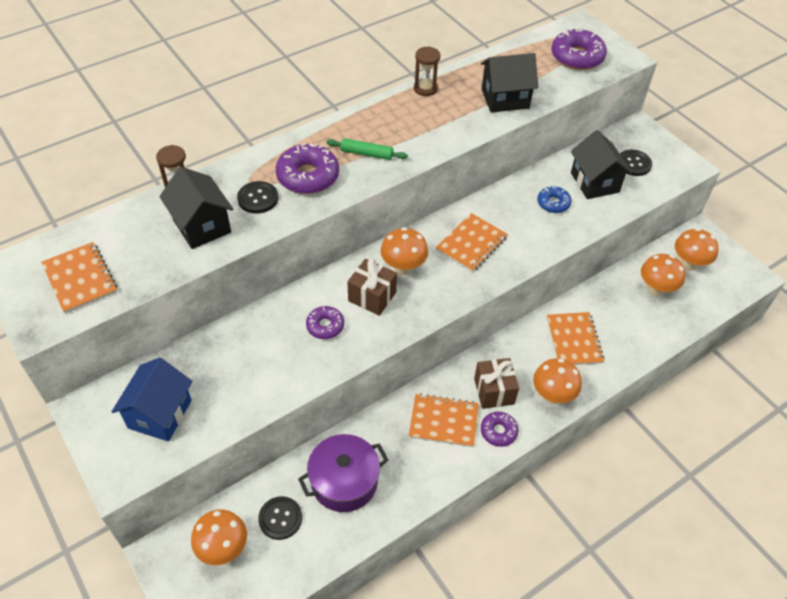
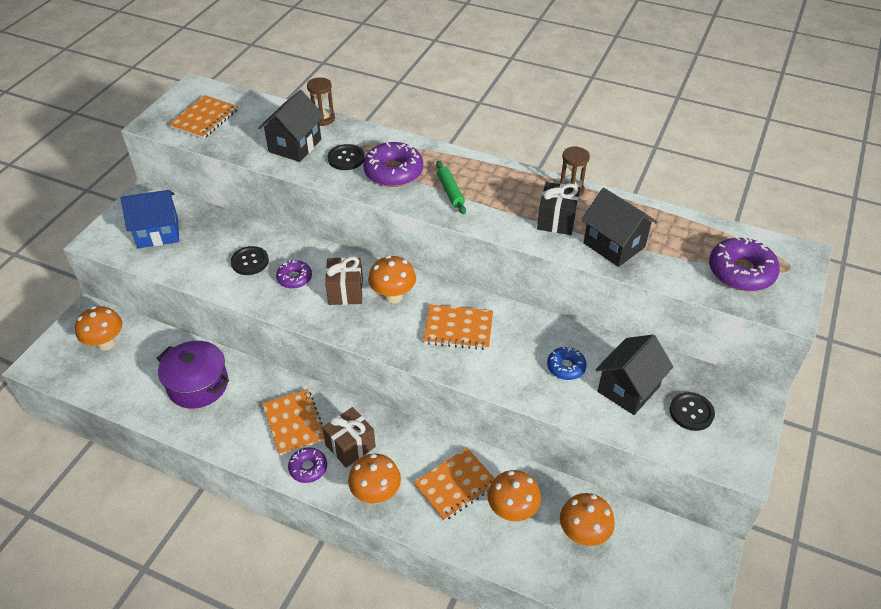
camera: 60 degrees right, 5 degrees down
(280, 518) = (146, 363): black button -> black button (250, 262)
(454, 113) = (556, 220): none -> black gift
(688, 264) = (649, 554): orange mushroom -> orange mushroom (512, 511)

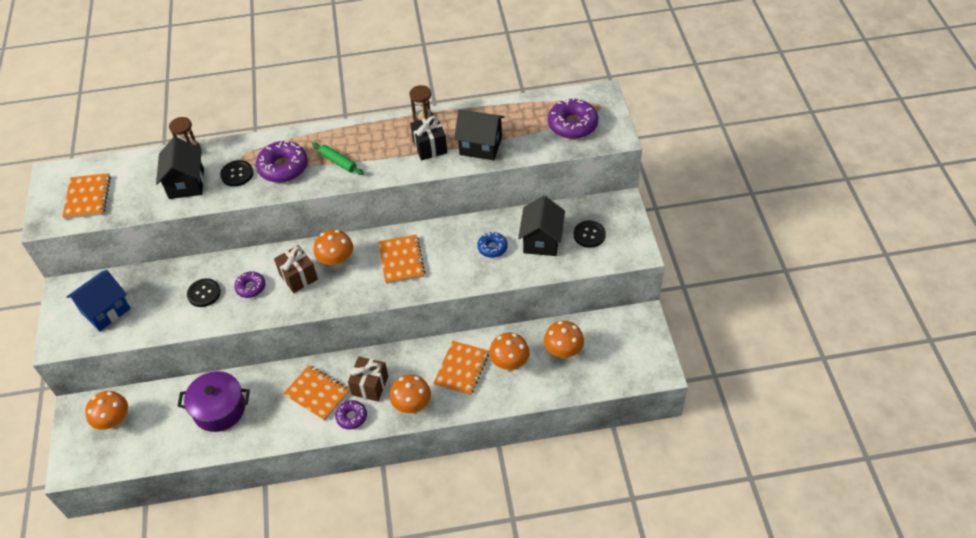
camera: 30 degrees left, 5 degrees up
(458, 329) = (401, 260): orange notebook -> orange notebook turned 75 degrees counterclockwise

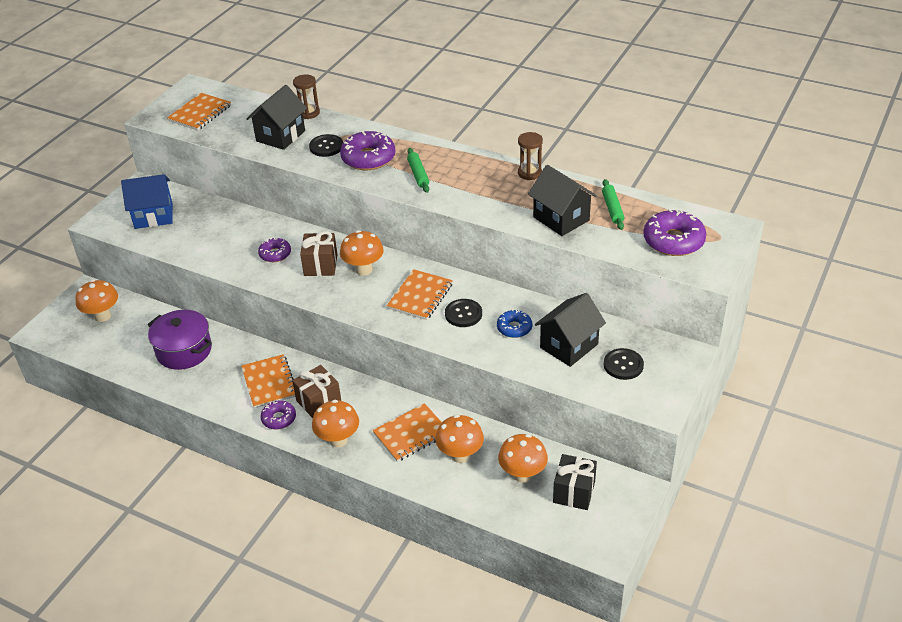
camera: 35 degrees right, 10 degrees down
(204, 293) = (235, 240): black button -> black button (463, 314)
(430, 147) = (512, 198): black gift -> black gift (574, 492)
(509, 119) = (612, 208): none -> green rolling pin

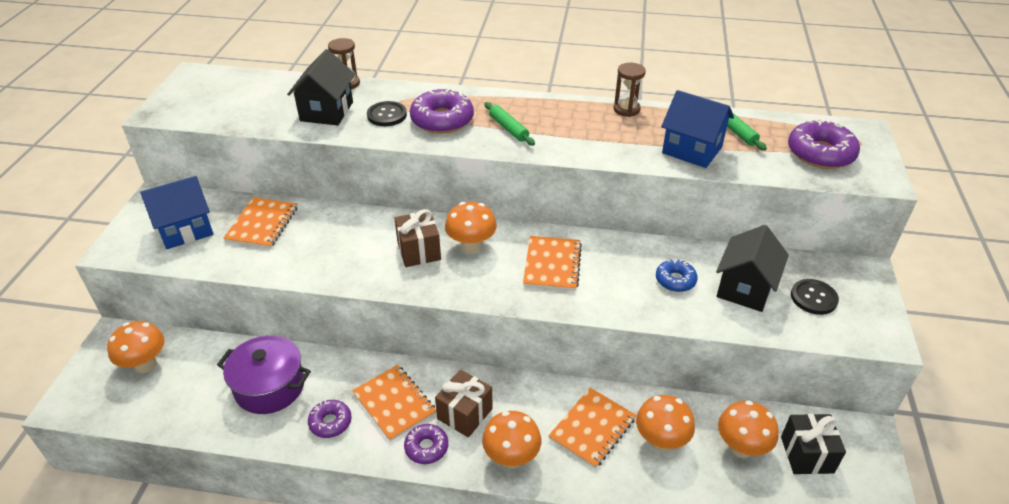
camera: 20 degrees left, 0 degrees up
(200, 113) = (216, 101): orange notebook -> orange notebook (262, 224)
(275, 254) = (358, 248): purple donut -> purple donut (330, 422)
(463, 314) = (611, 276): black button -> none
(561, 219) = (692, 150): black house -> blue house

